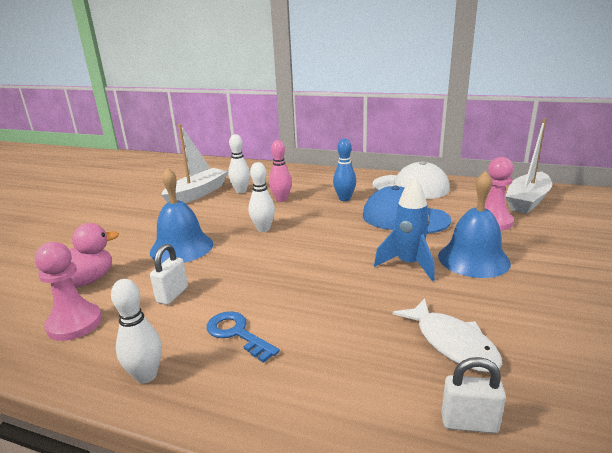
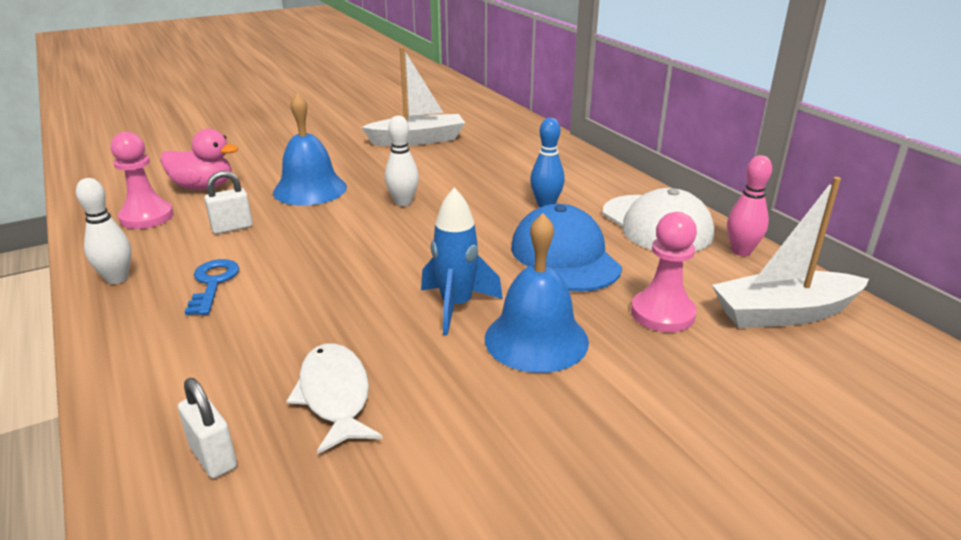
camera: 40 degrees right, 5 degrees up
(241, 191) = (461, 153): white bowling pin -> none
(281, 199) = (480, 178): pink bowling pin -> pink bowling pin (741, 251)
(452, 343) = (335, 396): white fish -> white fish turned 150 degrees clockwise

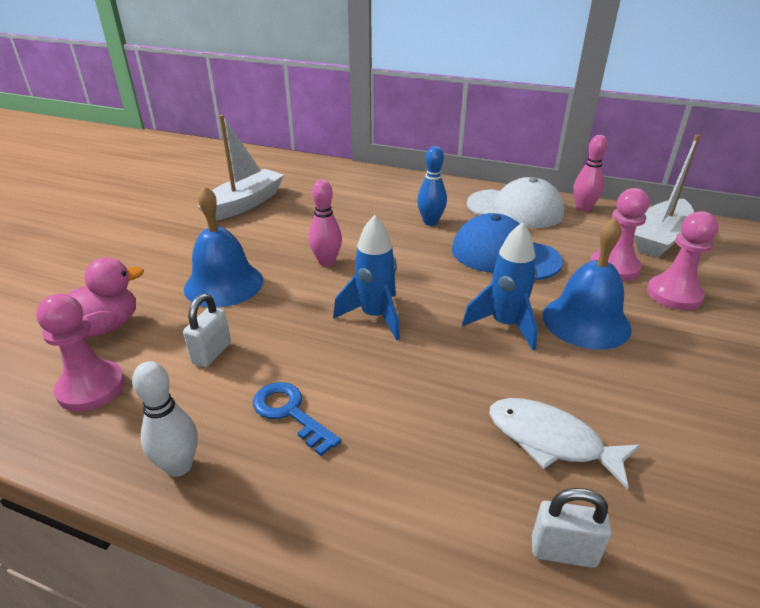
camera: 40 degrees left, 5 degrees up
(368, 253) = (375, 317): none -> blue rocket
(403, 202) = (326, 262): white bowling pin -> pink bowling pin
(683, 365) = (674, 294): none -> pink pawn

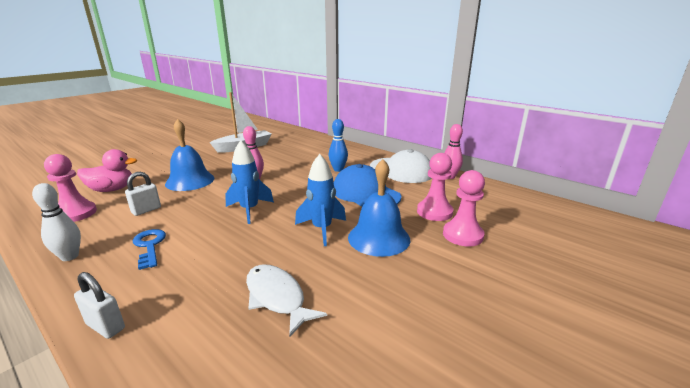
camera: 20 degrees right, 10 degrees down
(563, 551) = (211, 361): white padlock -> white padlock (105, 326)
(660, 238) = (489, 201): white boat -> none

